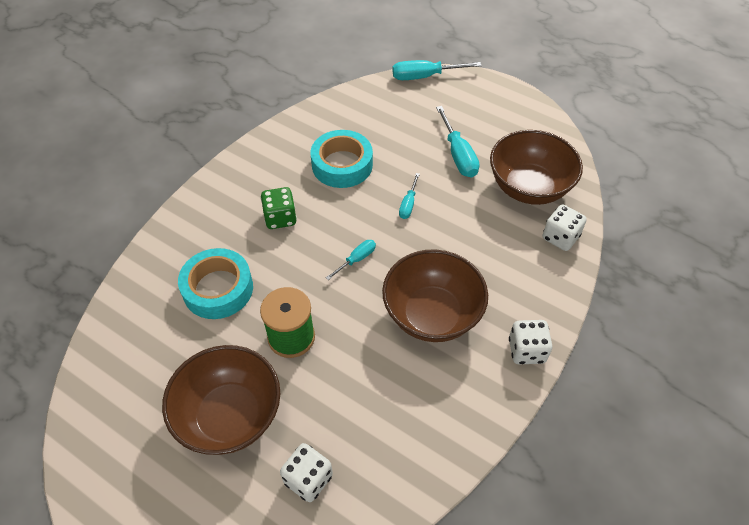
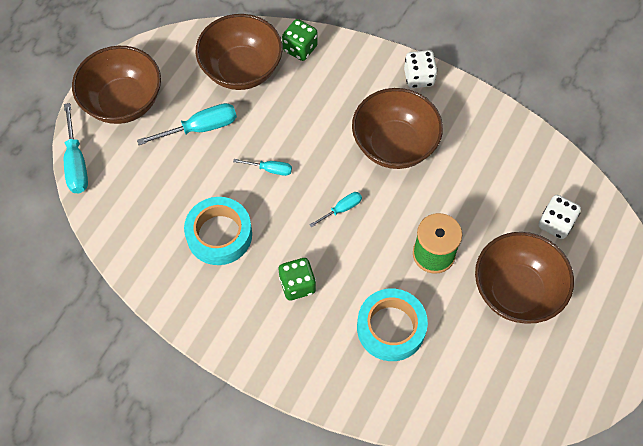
camera: 95 degrees left, 10 degrees up
(357, 259) = (342, 209): turquoise screwdriver -> turquoise screwdriver turned 105 degrees clockwise
(487, 104) = (123, 102): none -> brown bowl
(560, 237) = (300, 48): white dice -> green dice

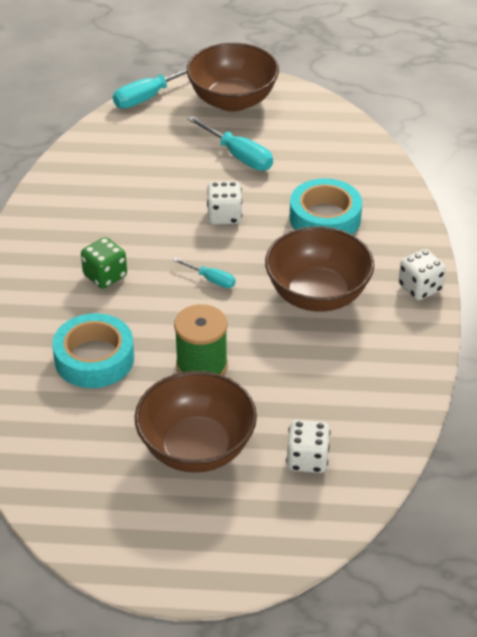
camera: 65 degrees right, 20 degrees down
(219, 235) = (129, 207): turquoise tape -> turquoise tape (325, 218)
(241, 69) = (327, 159): brown bowl -> none
(270, 169) = (224, 216): turquoise screwdriver -> white dice
(300, 48) = (385, 189): green dice -> none

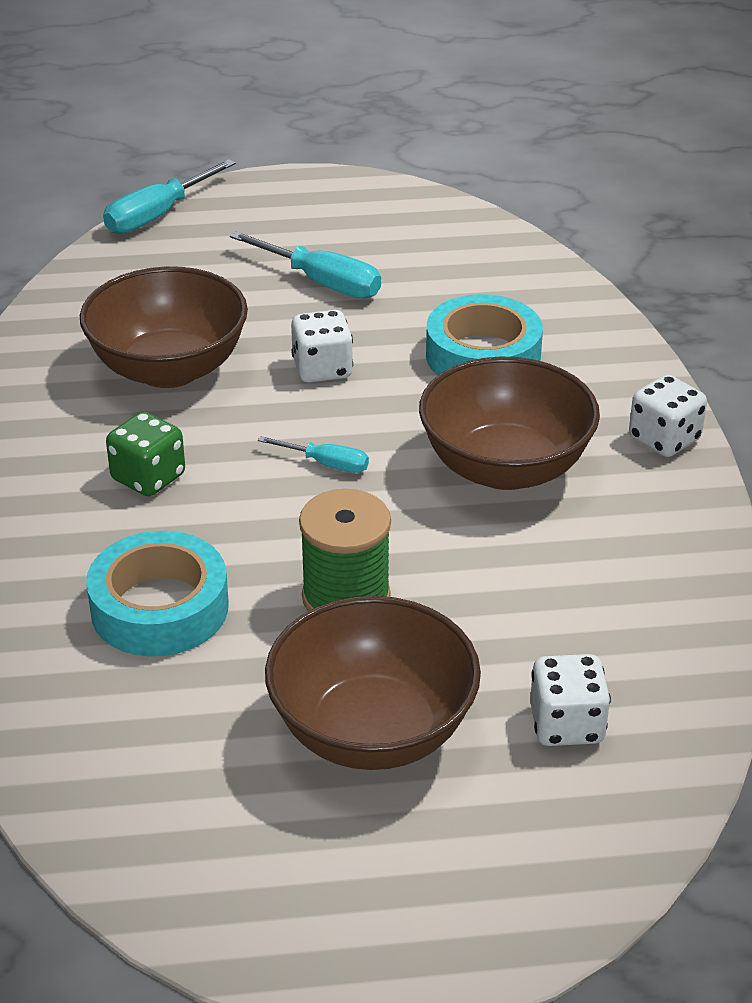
camera: 10 degrees left, 5 degrees down
(232, 100) = (291, 208): brown bowl -> brown bowl (169, 369)

